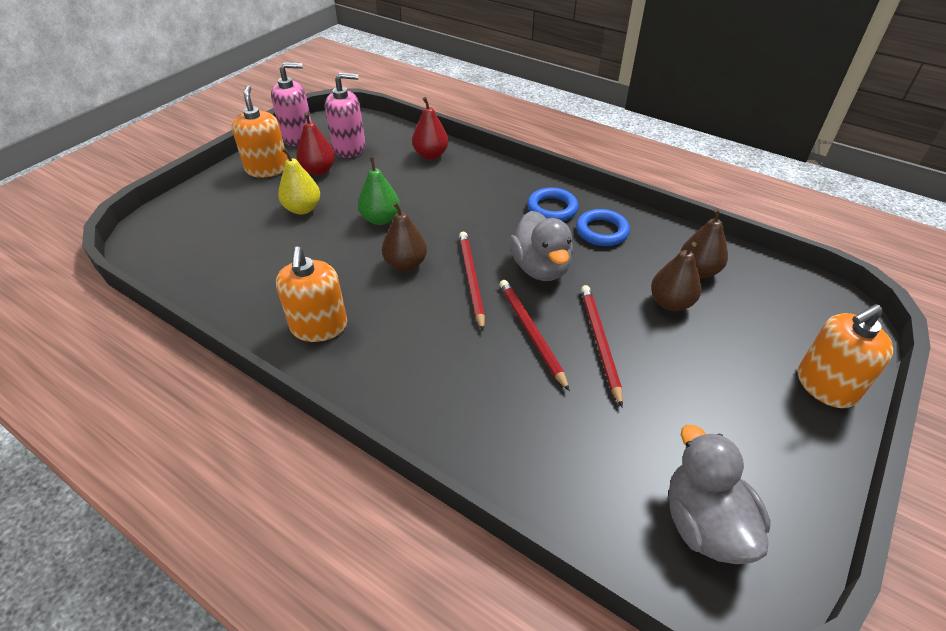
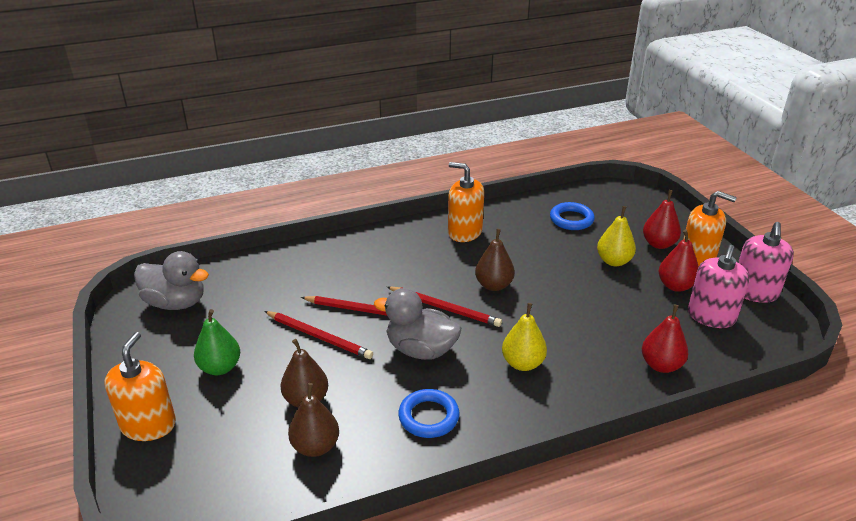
camera: 125 degrees right, 10 degrees down
(251, 193) = (659, 244): none -> red pear
(380, 219) = (565, 294): green pear -> green pear (220, 367)
(495, 210) = (523, 363): none -> yellow pear
(552, 208) = (493, 403): blue ring -> blue ring (571, 219)

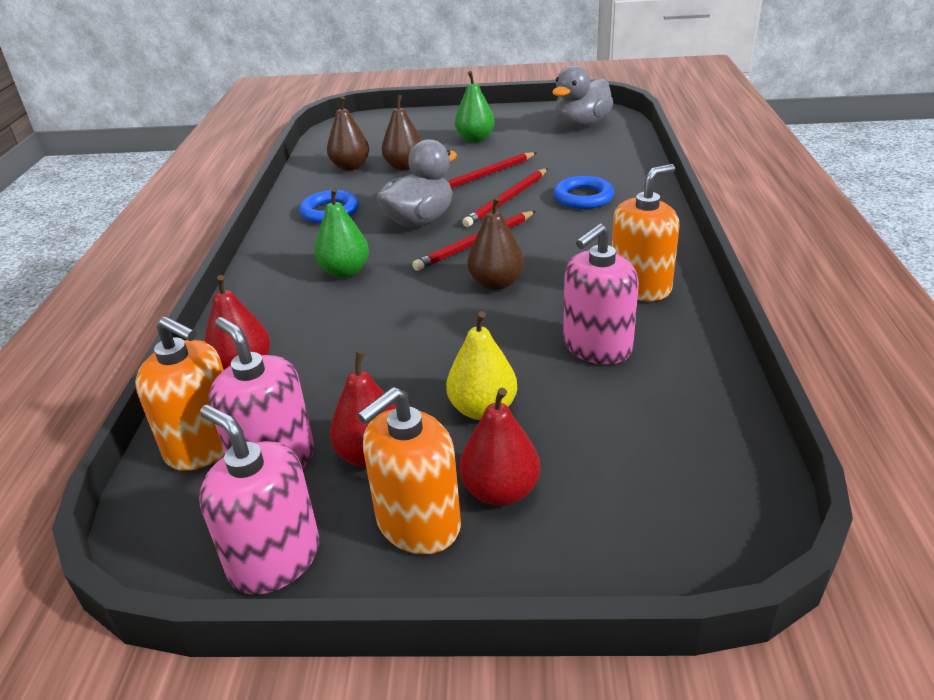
camera: 115 degrees right, 0 degrees up
(148, 425) = (433, 118): orange soap dispenser -> orange soap dispenser (204, 445)
(523, 363) = (345, 271): yellow pear -> green pear
(535, 237) = (597, 347): none -> pink soap dispenser
(571, 219) = (637, 404): blue ring -> blue ring (583, 197)

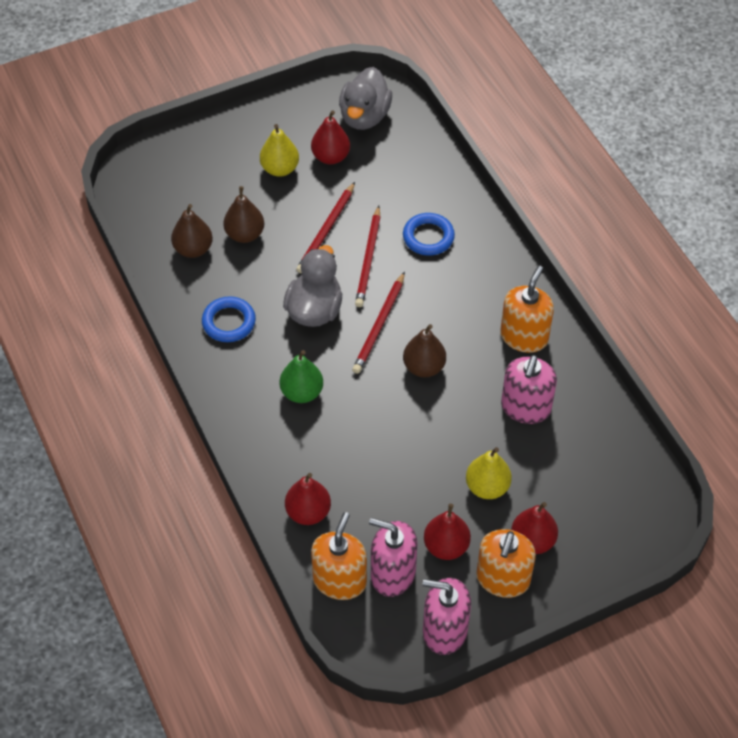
camera: 30 degrees left, 20 degrees up
(204, 445) = (339, 580): orange soap dispenser -> orange soap dispenser turned 75 degrees counterclockwise
(475, 139) = (280, 169): green pear -> yellow pear
(528, 139) = (330, 157): none -> red pear

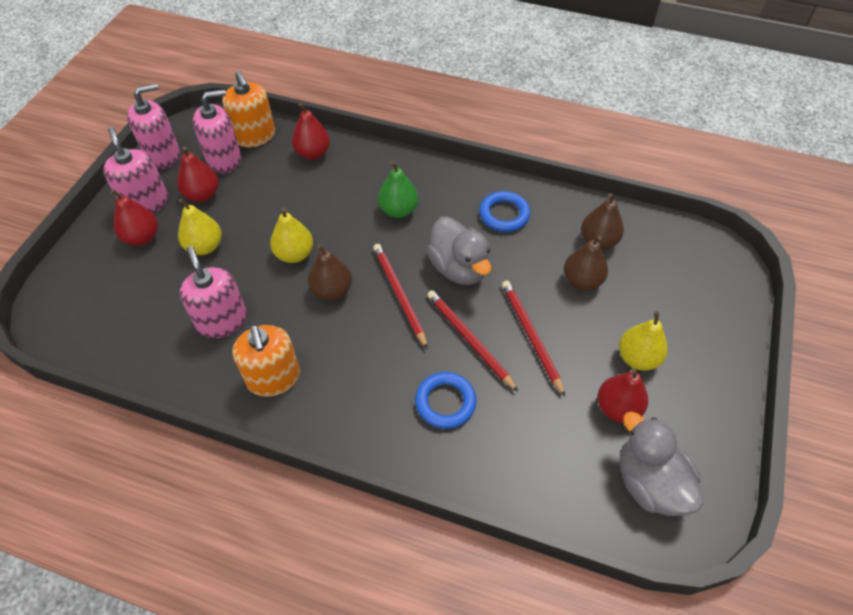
camera: 135 degrees right, 0 degrees up
(422, 420) = (294, 254): none -> yellow pear
(503, 579) = (146, 203): orange soap dispenser -> pink soap dispenser

